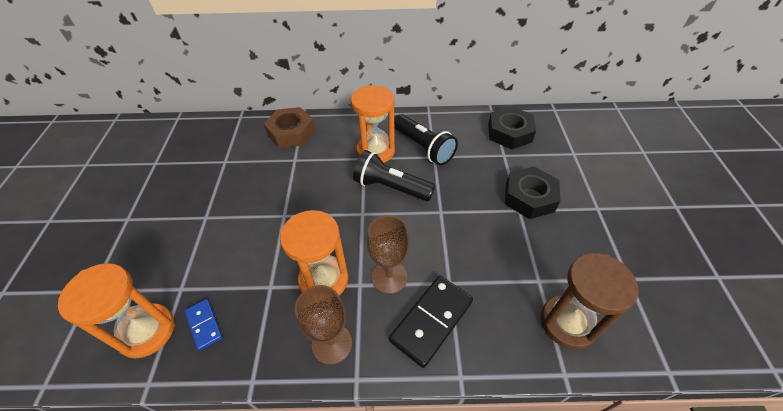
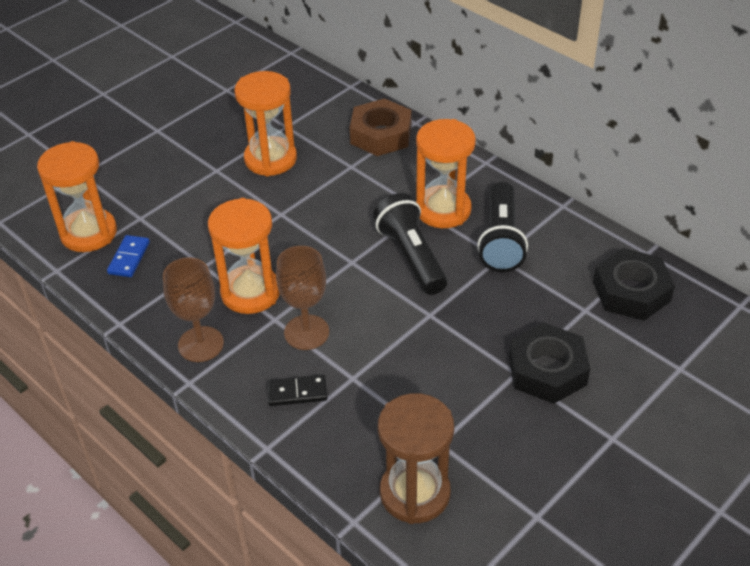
camera: 45 degrees right, 5 degrees down
(237, 187) = (270, 159): none -> orange hourglass
(431, 321) = (297, 392): black domino -> black domino, size x0.55

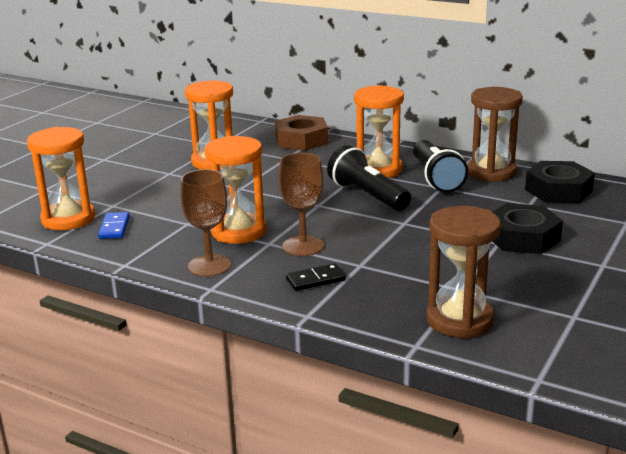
camera: 15 degrees left, 20 degrees down
(570, 240) = (491, 172): none -> brown hourglass

